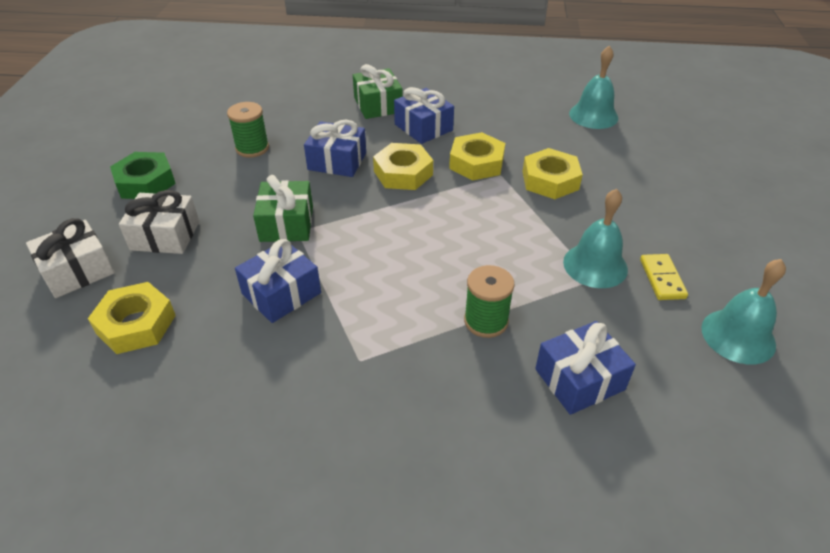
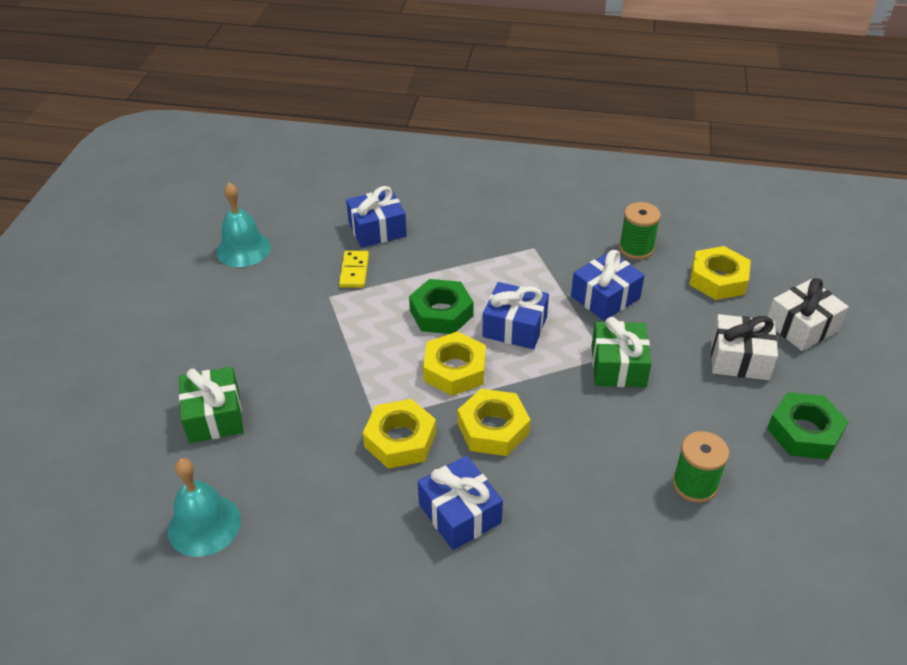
camera: 175 degrees left, 0 degrees up
(337, 161) = (576, 453): blue gift -> blue gift (514, 327)
(378, 105) = (526, 573): green gift -> green gift (214, 416)
(465, 266) = (441, 313): none -> green nut
(486, 321) = (434, 268): green spool -> green spool (636, 248)
(550, 180) = (321, 407): yellow nut -> yellow nut (454, 370)
(595, 265) = (322, 307): turquoise bell -> none
(662, 279) = (271, 293): yellow domino -> yellow domino (354, 271)

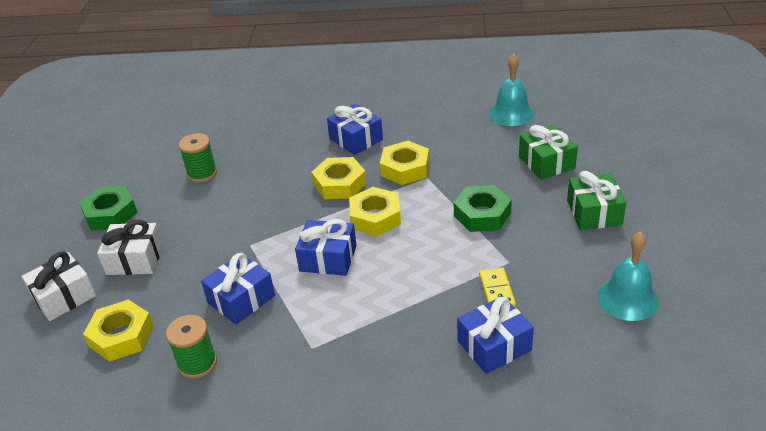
camera: 175 degrees right, 5 degrees down
(441, 313) = (397, 261): green nut -> green nut (482, 214)
(618, 366) = (240, 239): green gift -> green gift (594, 213)

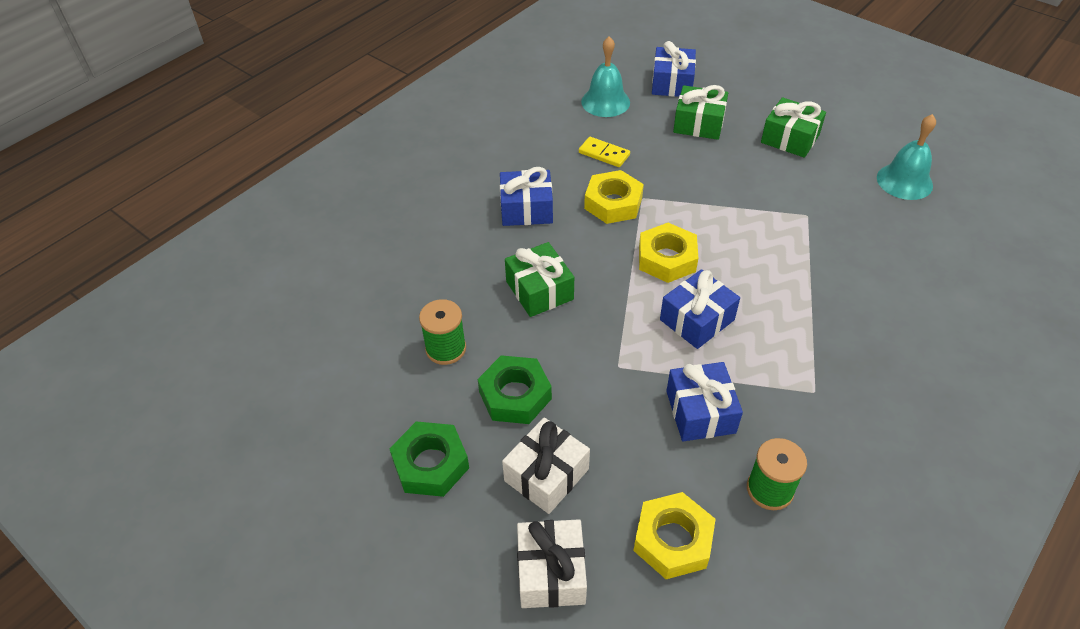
camera: 55 degrees left, 10 degrees up
(286, 181) = (539, 290): none -> green gift
(339, 184) = (588, 256): yellow nut -> none
(482, 214) = (731, 195): green nut -> green nut (515, 395)
(494, 345) = (901, 277): blue gift -> blue gift (672, 83)
(497, 291) = (837, 240): yellow domino -> yellow domino (604, 154)

